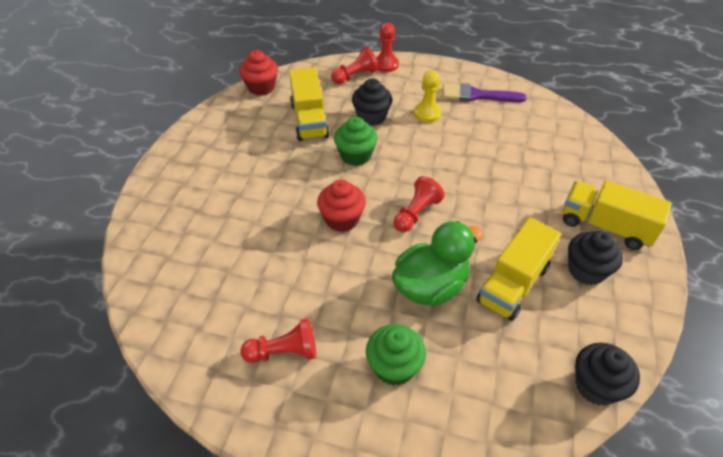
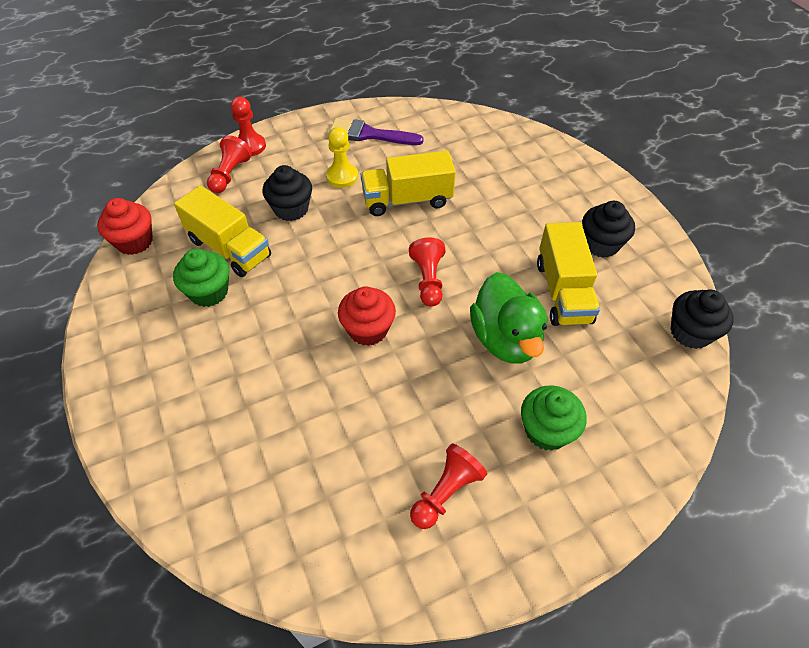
camera: 40 degrees left, 5 degrees up
(355, 155) = (316, 258): green cupcake -> green cupcake (209, 292)
(430, 287) = (505, 339): green duck -> green duck turned 150 degrees clockwise
(476, 95) = (369, 134): purple brush -> purple brush turned 45 degrees clockwise
(605, 226) = (579, 198): yellow truck -> yellow truck (407, 200)

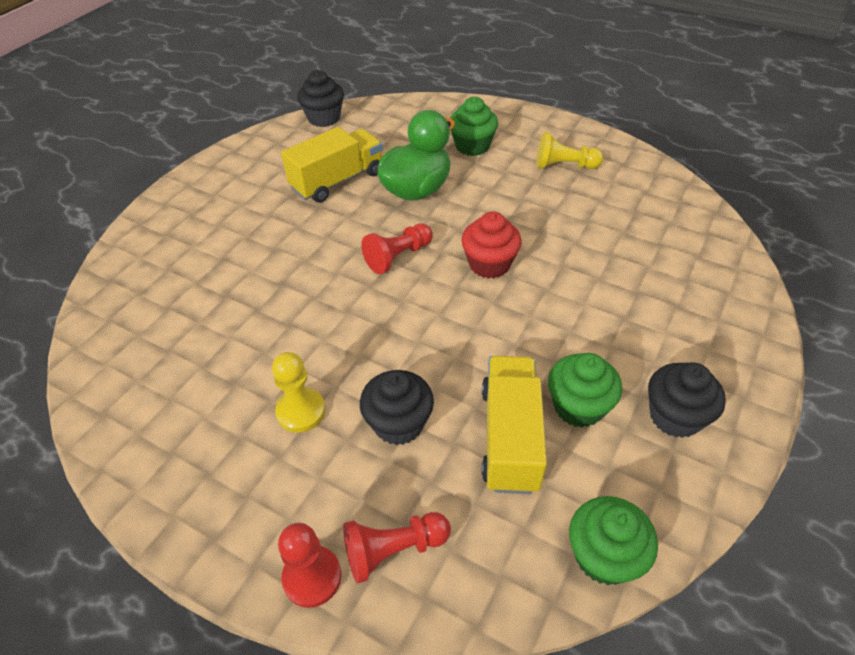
camera: 125 degrees left, 5 degrees down
(134, 242) = (604, 556): red cupcake -> green cupcake
(369, 134) = (189, 438): purple brush -> none
(407, 200) = (298, 328): yellow truck -> none
(446, 492) = (564, 166): red pawn -> yellow pawn
(601, 244) = (261, 180): black cupcake -> black cupcake (675, 416)

